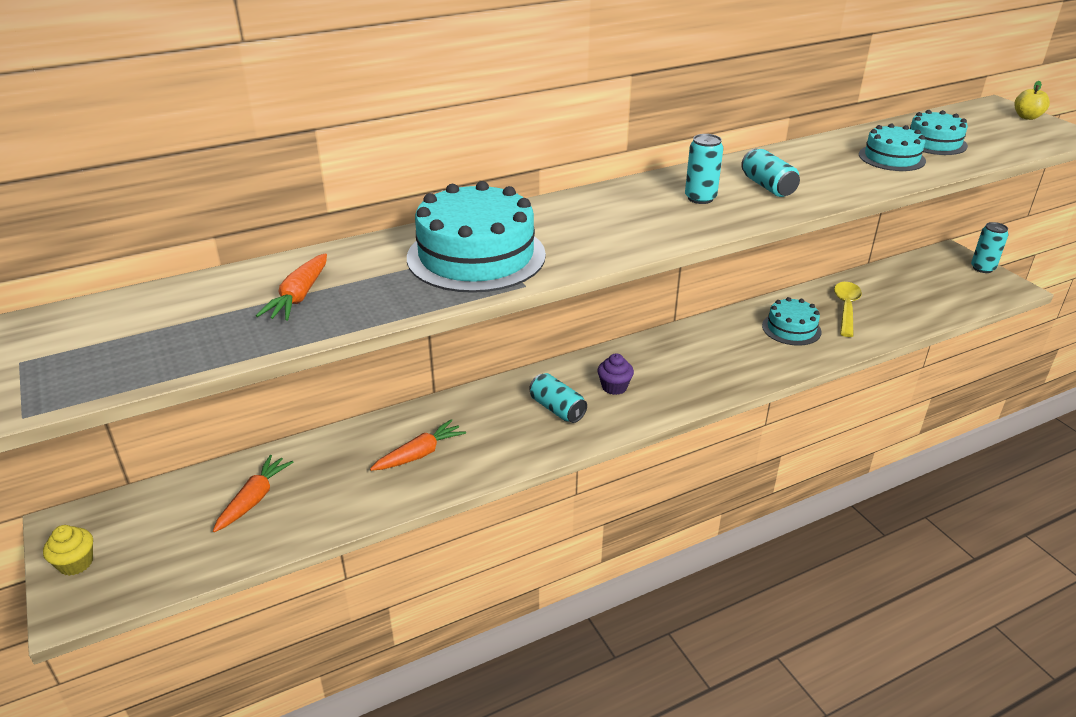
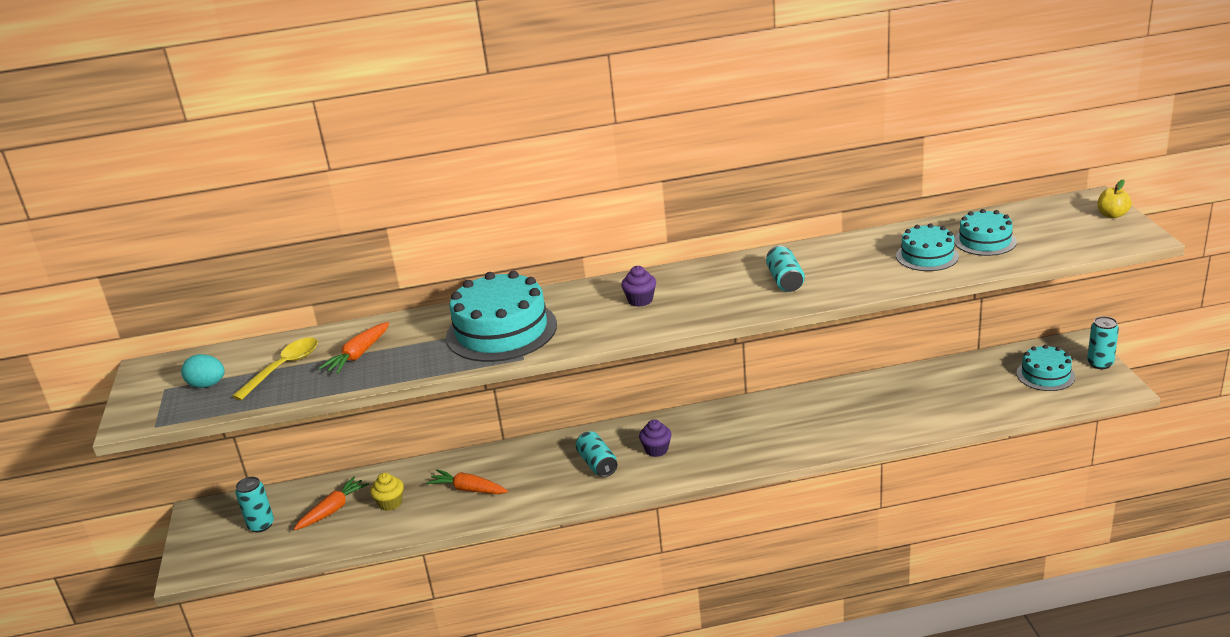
camera: 20 degrees right, 5 degrees down
(76, 563) = (199, 540): yellow cupcake -> yellow cupcake (390, 503)
(88, 351) = (207, 385): none -> turquoise egg
(419, 454) = (468, 489): orange carrot -> orange carrot turned 135 degrees counterclockwise
(622, 214) = (640, 300): none -> purple cupcake
(700, 198) = (716, 289): turquoise can -> turquoise can (261, 525)
(791, 329) = (853, 410): turquoise cake -> turquoise cake (1045, 375)
(846, 308) = (921, 394): yellow spoon -> yellow spoon (283, 368)

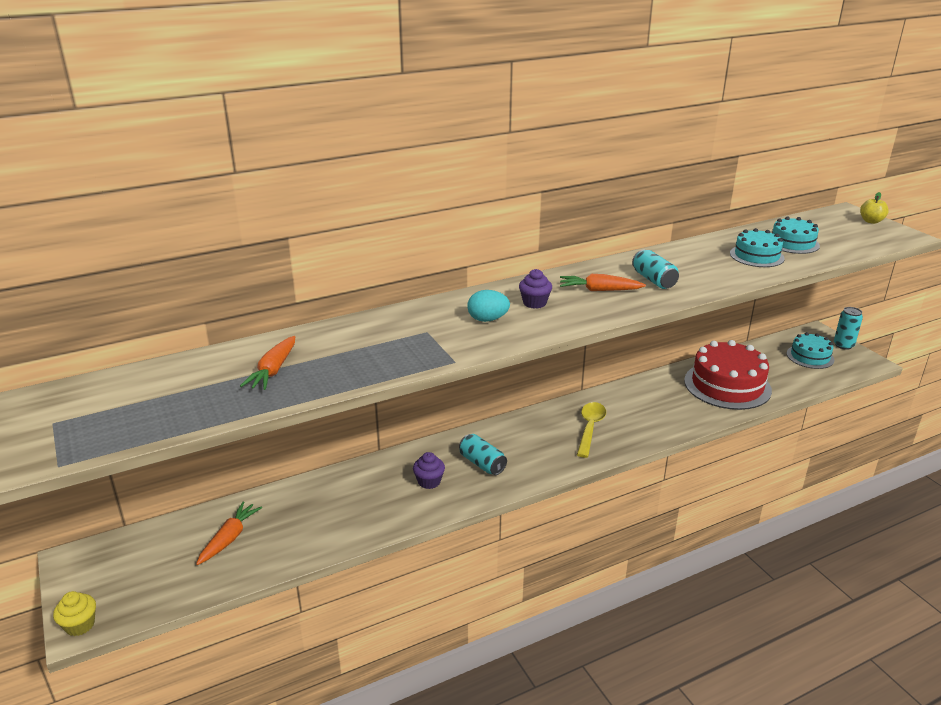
camera: 20 degrees left, 0 degrees up
(207, 385) = (106, 414): turquoise egg -> turquoise egg (487, 319)
(261, 525) = (153, 564): turquoise can -> none
(283, 368) = (192, 389): yellow spoon -> yellow spoon (590, 428)
(390, 503) = (290, 524): yellow cupcake -> yellow cupcake (80, 625)
(468, 489) = (367, 501): orange carrot -> orange carrot (599, 290)
(501, 331) = (415, 337): turquoise cake -> none
(656, 450) = (530, 445): purple cupcake -> purple cupcake (429, 481)
(918, 402) = (727, 385): none -> red cake

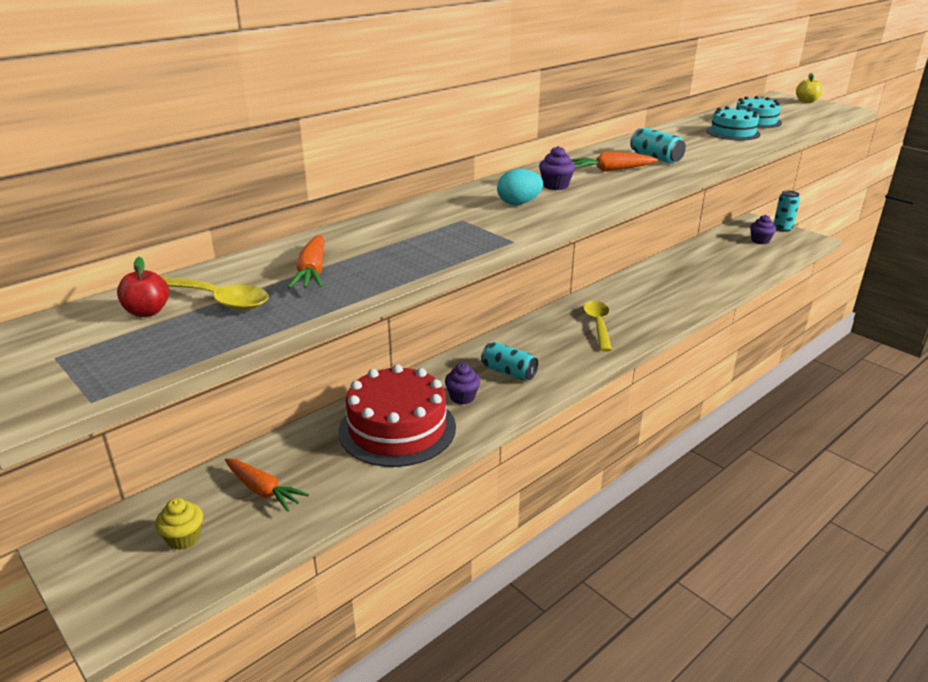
camera: 15 degrees left, 0 degrees up
(80, 625) = (112, 621): yellow cupcake -> yellow cupcake (184, 538)
(133, 391) = (147, 312): none -> red apple
(187, 387) = (216, 299): none -> yellow spoon
(229, 538) = (263, 490): orange carrot -> orange carrot turned 120 degrees clockwise
(727, 385) = (703, 272): red cake -> red cake (397, 428)
(810, 356) = (760, 241): turquoise cake -> purple cupcake

